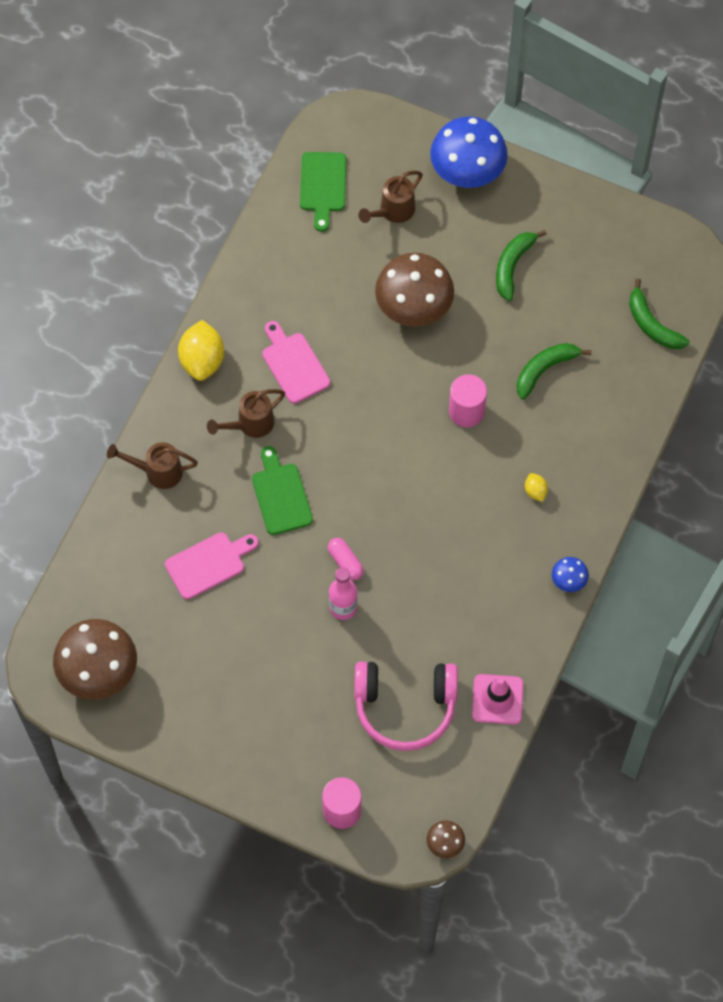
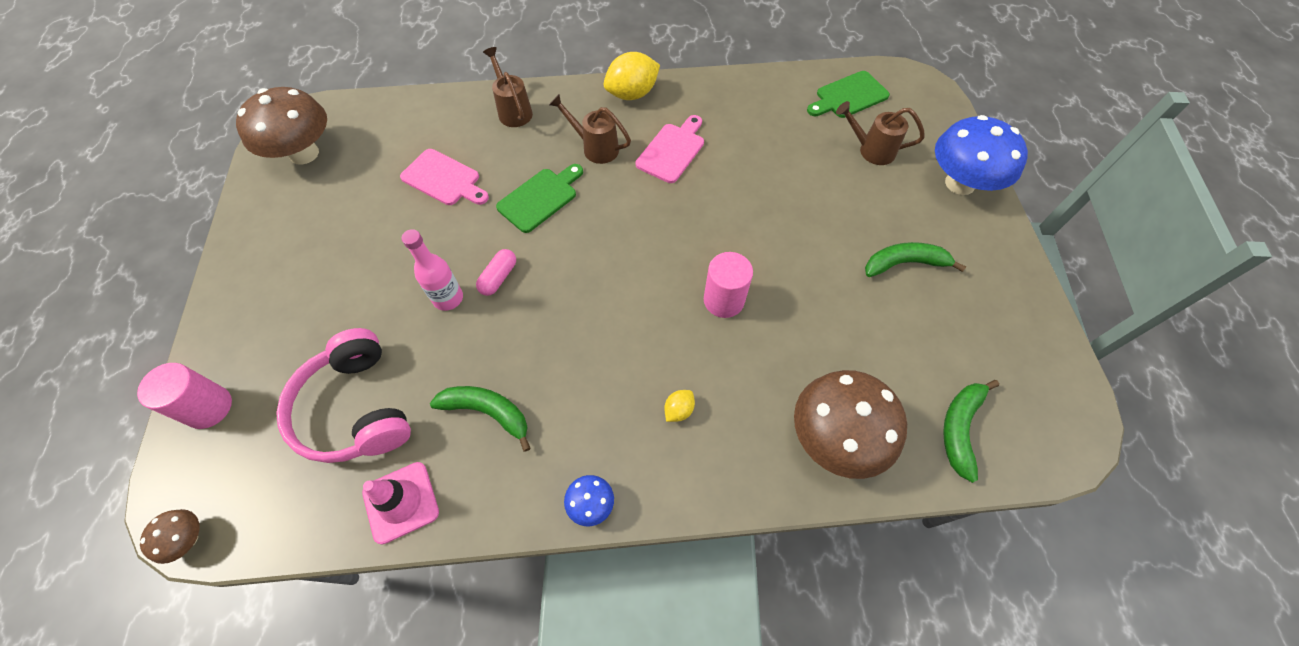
camera: 60 degrees right, 5 degrees down
(414, 307) = (795, 207): brown mushroom -> brown mushroom (835, 437)
(544, 369) = (821, 347): green banana -> green banana (488, 412)

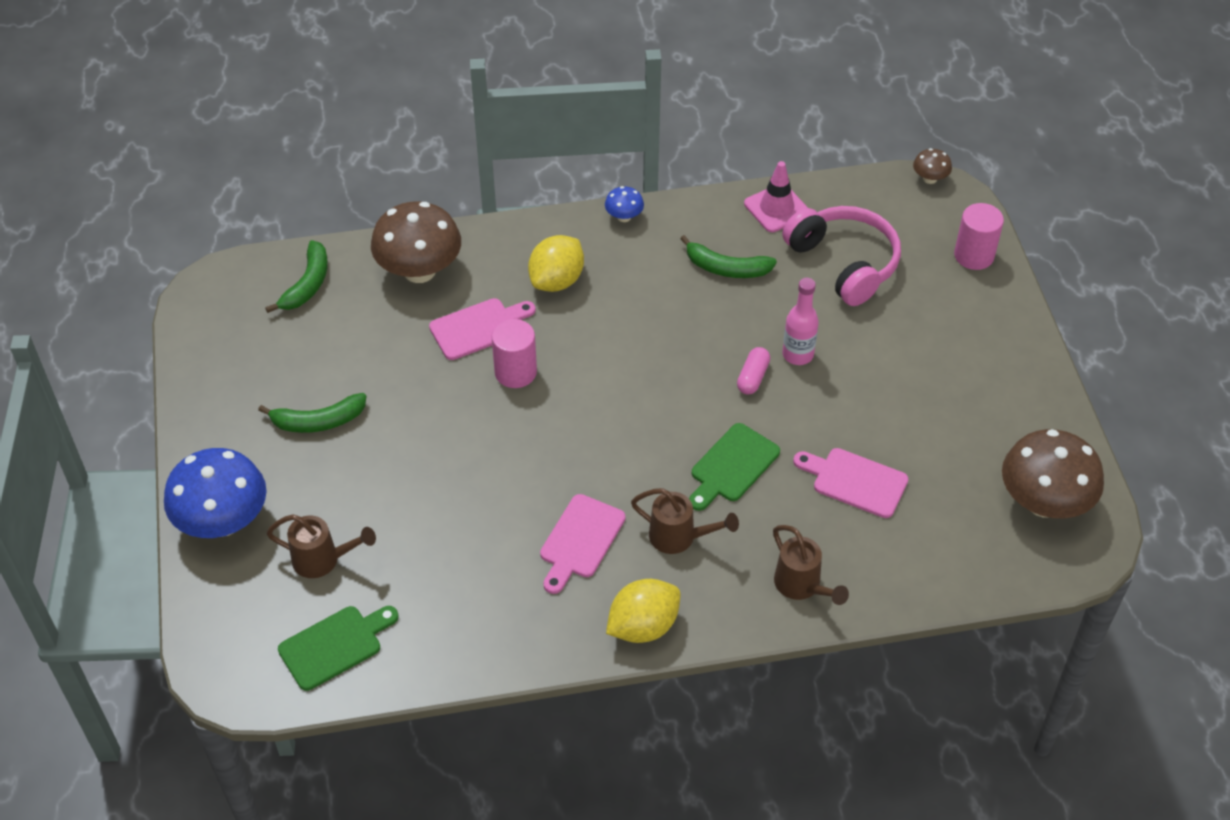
camera: 175 degrees right, 10 degrees down
(678, 410) = (557, 280): yellow lemon -> yellow lemon, size x2.09
(763, 354) = (478, 328): none -> pink cutting board

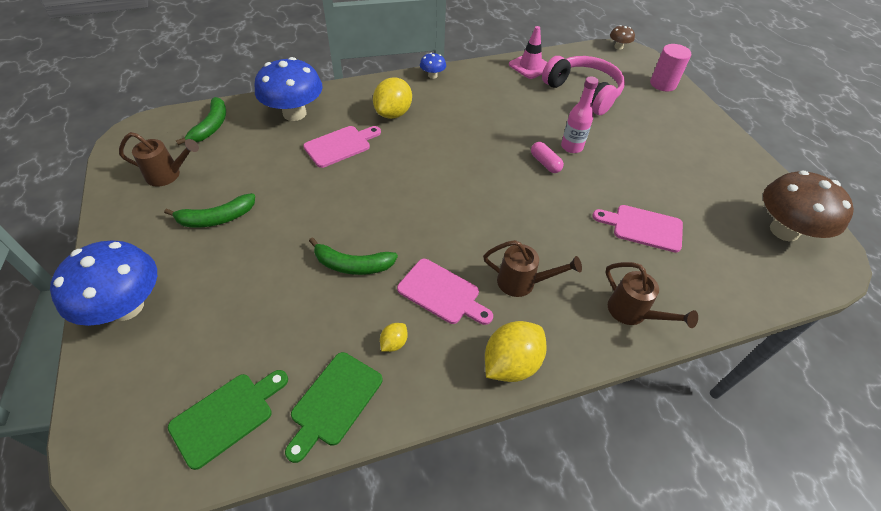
camera: 10 degrees left, 0 degrees up
(323, 560) = (217, 332): brown watering can -> brown watering can (168, 175)
(419, 271) = (294, 113): brown mushroom -> blue mushroom
(515, 372) = (371, 172): pink cylinder -> none
(516, 591) = (394, 343): none -> yellow lemon
(580, 540) = (442, 293): pink cutting board -> pink cutting board turned 75 degrees counterclockwise
(726, 268) = (507, 100): green banana -> green banana (352, 265)
(732, 466) = (548, 224): green cutting board -> green cutting board (334, 402)
(752, 377) = (545, 163): pink capsule -> pink capsule turned 45 degrees counterclockwise

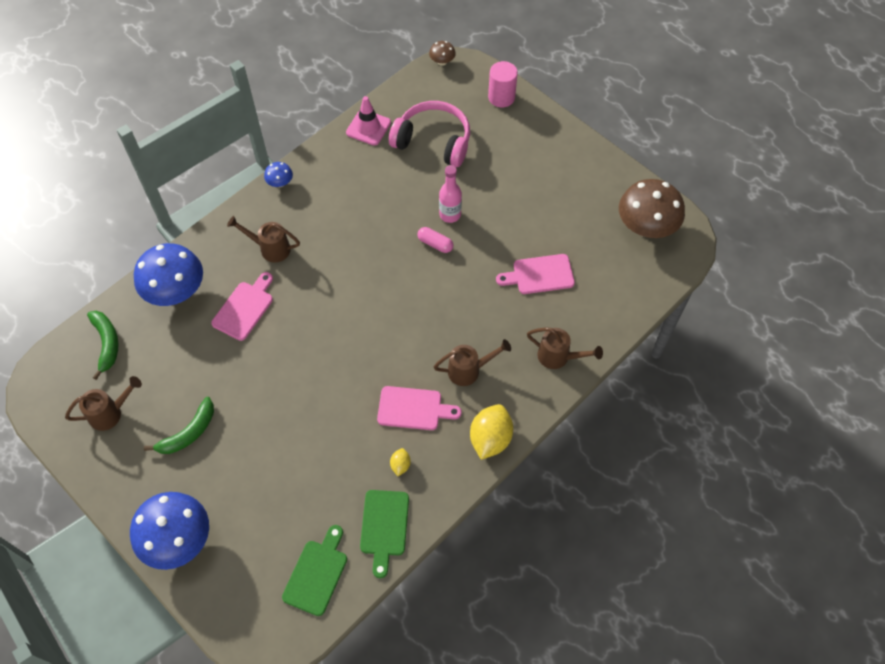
camera: 25 degrees left, 10 degrees up
(352, 265) = (331, 419): green banana -> none
(393, 113) = (270, 248): yellow lemon -> brown watering can

